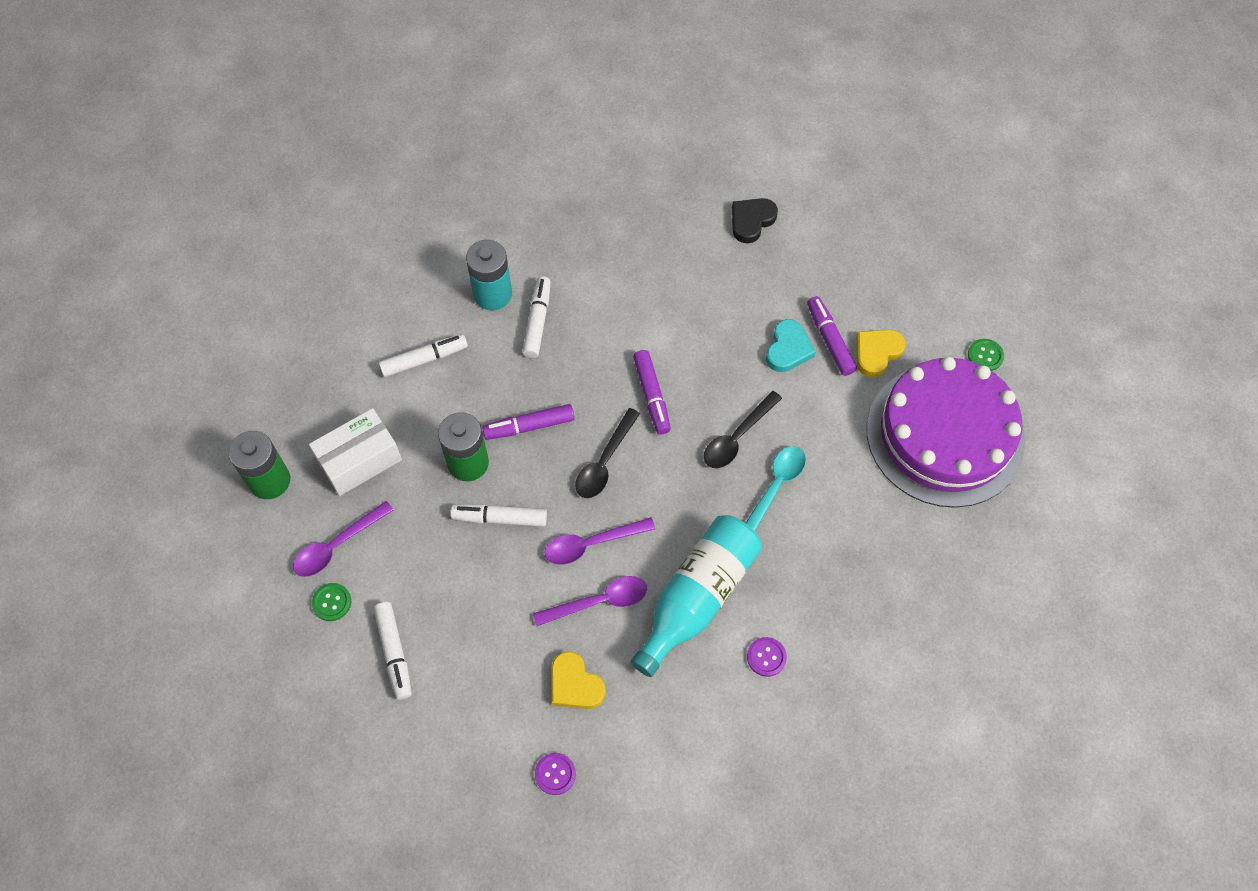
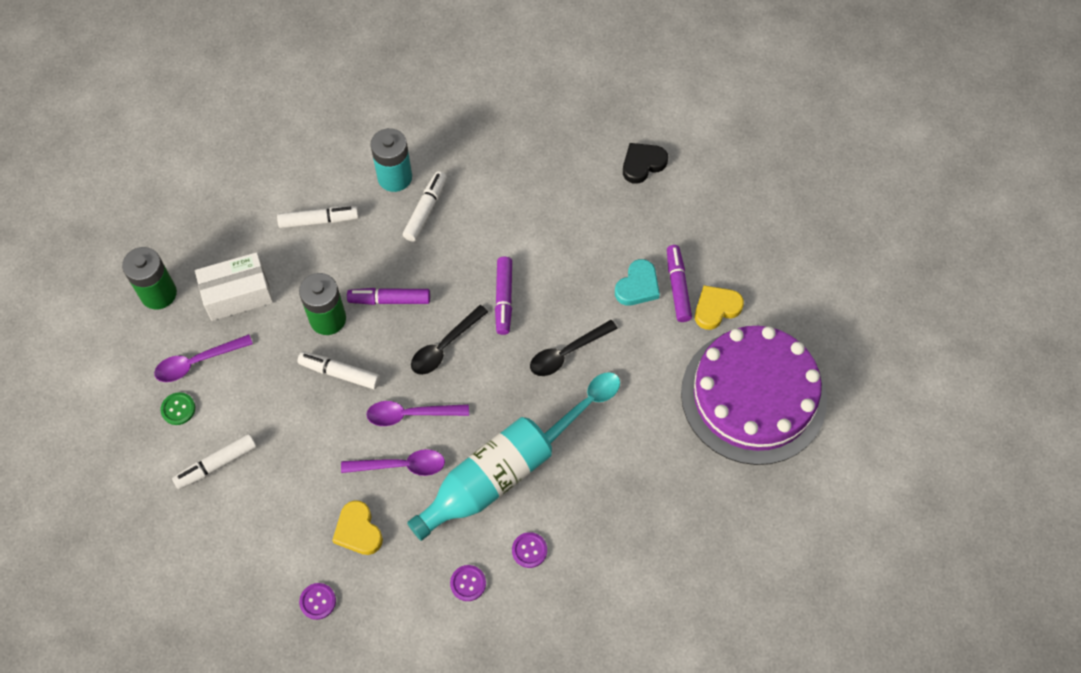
camera: 15 degrees right, 0 degrees up
(394, 652) = (216, 464): white marker -> white marker turned 60 degrees clockwise
(712, 710) = (468, 583): none -> purple button
(985, 356) = (814, 334): green button -> none

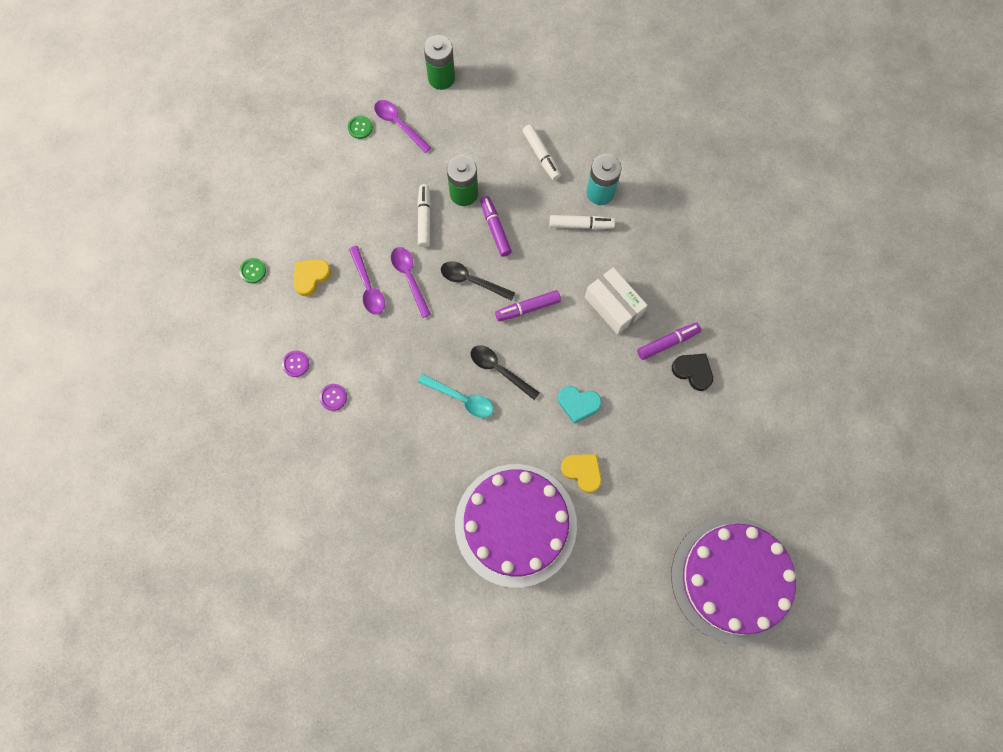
camera: 70 degrees right, 10 degrees up
(216, 464) = (328, 168): white marker -> none
(238, 294) = (460, 127): white box -> white box (613, 306)
(318, 601) = (253, 271): purple button -> green button
(486, 483) = (374, 349): turquoise bottle -> none
(677, 287) = (590, 435): purple marker -> purple marker (667, 342)
(875, 209) = (733, 578): none -> purple cake

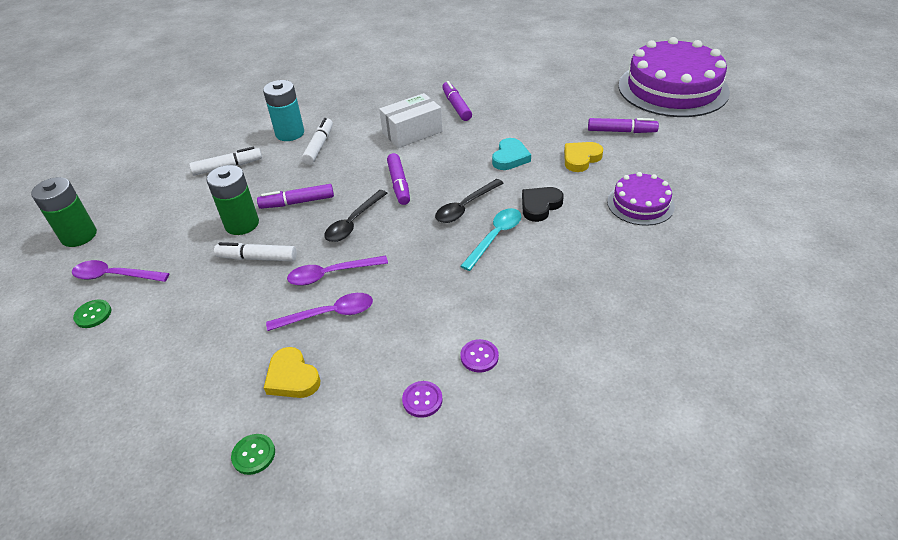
camera: 80 degrees left, 30 degrees down
(399, 124) = (115, 276): purple spoon -> purple spoon turned 45 degrees clockwise
(515, 524) = (640, 204): purple cake -> purple cake, size x0.49
(636, 514) = (621, 131): none -> purple marker
(693, 371) = (486, 96): black heart -> black heart (540, 206)

